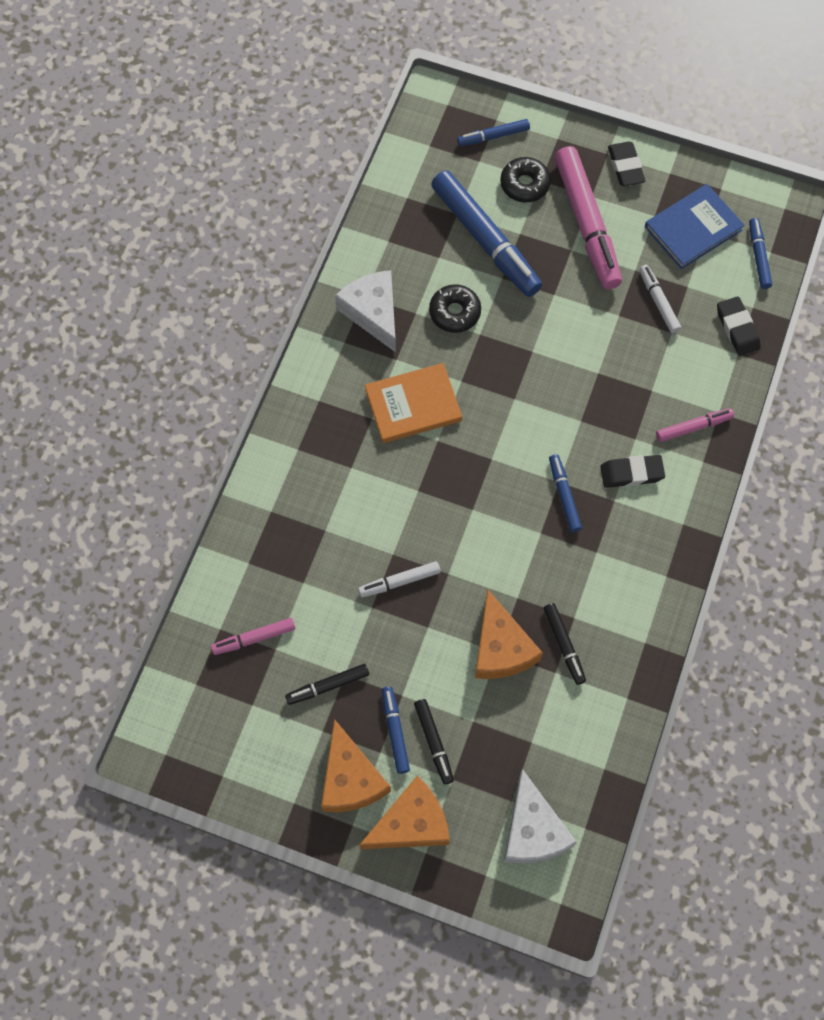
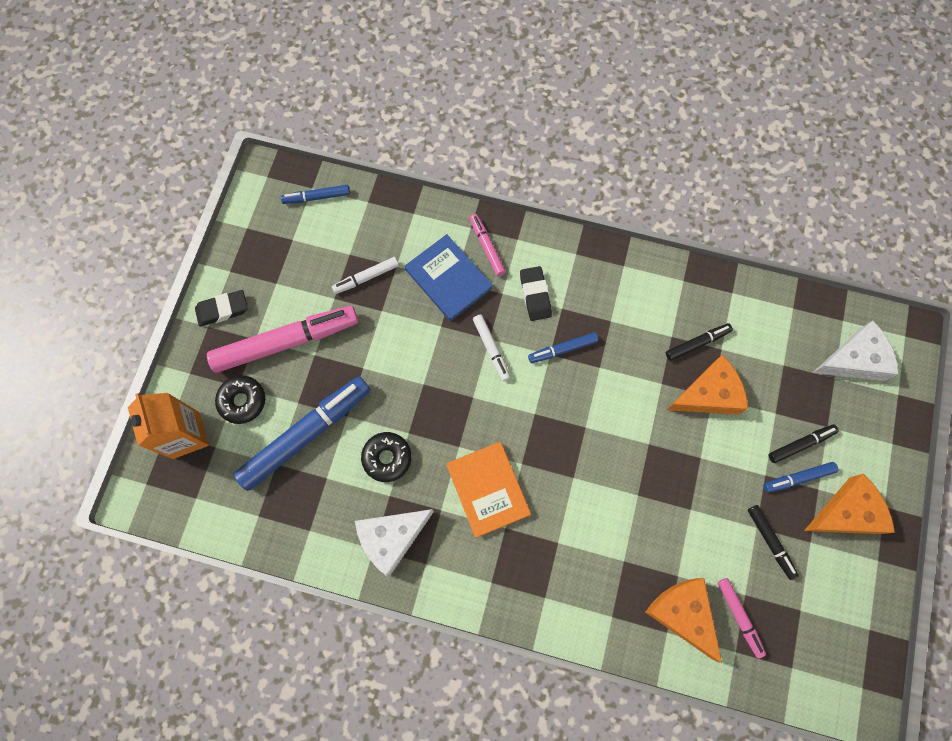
camera: 95 degrees left, 5 degrees up
(399, 581) = (663, 486): white marker -> white marker (491, 349)
(411, 823) = (872, 457): orange cheese -> orange cheese (683, 614)
(493, 136) = (186, 435): blue marker -> orange carton
(693, 228) = (289, 250): blue book -> blue book (448, 279)
(737, 328) = (389, 214): black eraser -> none

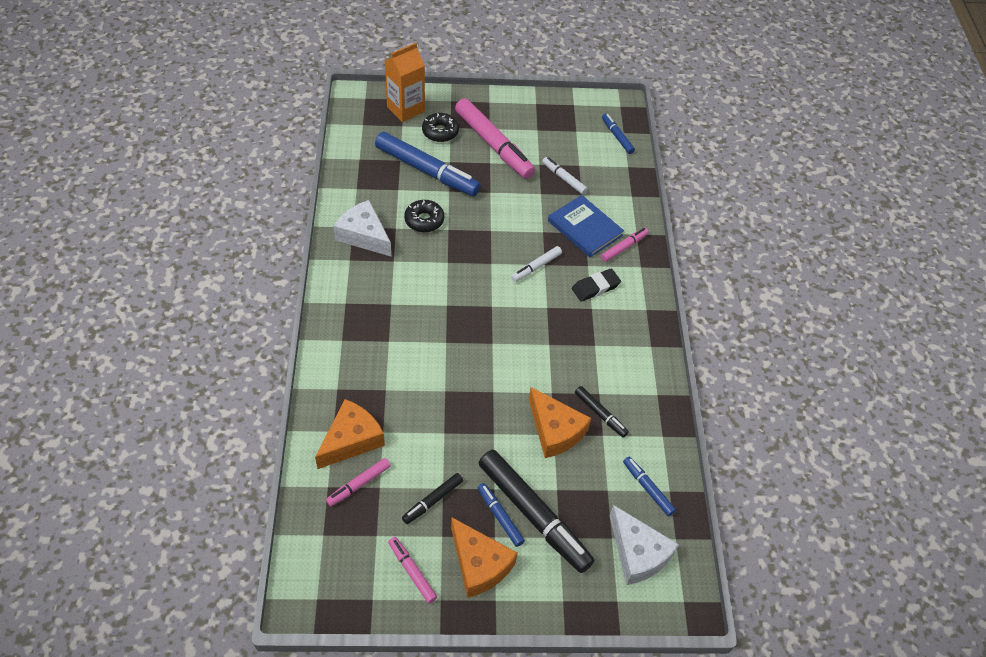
camera: 70 degrees right, 20 degrees down
(222, 310) = (504, 106): black eraser -> none
(448, 279) = (585, 228): blue book -> blue book turned 75 degrees counterclockwise
(488, 489) = (418, 287): orange book -> none
(562, 349) = (554, 315): blue marker -> blue marker (648, 488)
(800, 444) = (533, 515): black marker -> black marker, size x2.08
(846, 582) = (412, 572): none -> pink marker

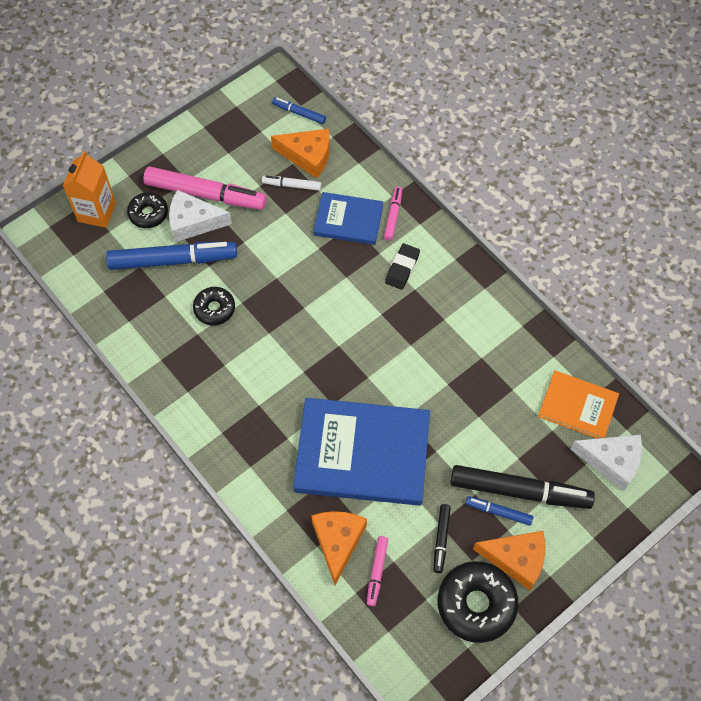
camera: 35 degrees left, 10 degrees up
(364, 235) = (178, 361): white cheese -> white cheese (193, 222)
(412, 572) = (476, 604): pink marker -> black donut
(433, 392) = (362, 454): none -> blue book
(536, 267) = (342, 284): white marker -> none
(555, 430) = (477, 413): orange cheese -> orange cheese (307, 156)
(600, 414) = (497, 374): black marker -> none
(648, 488) = (577, 406): blue marker -> orange book

